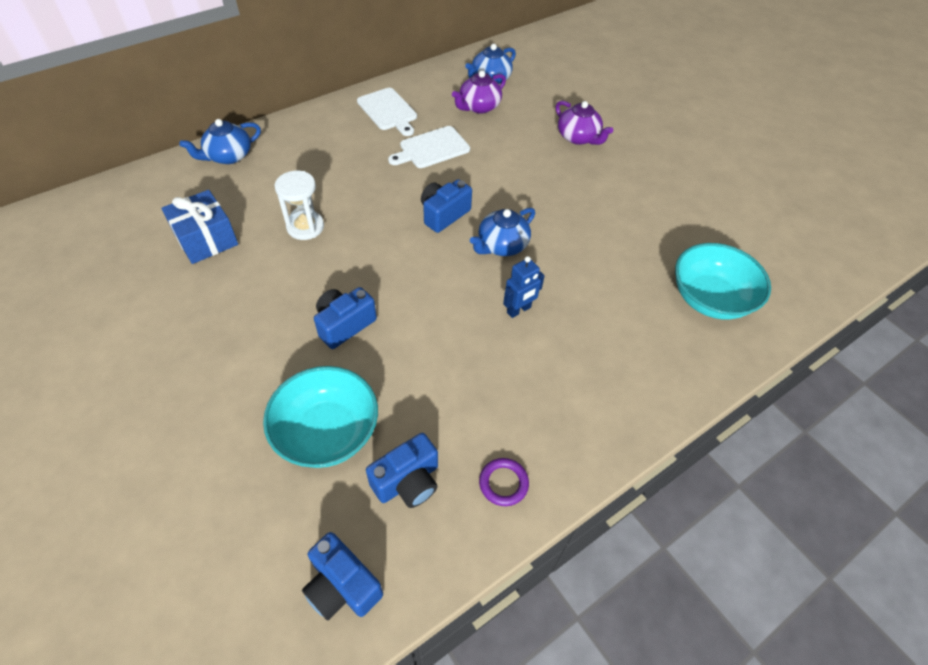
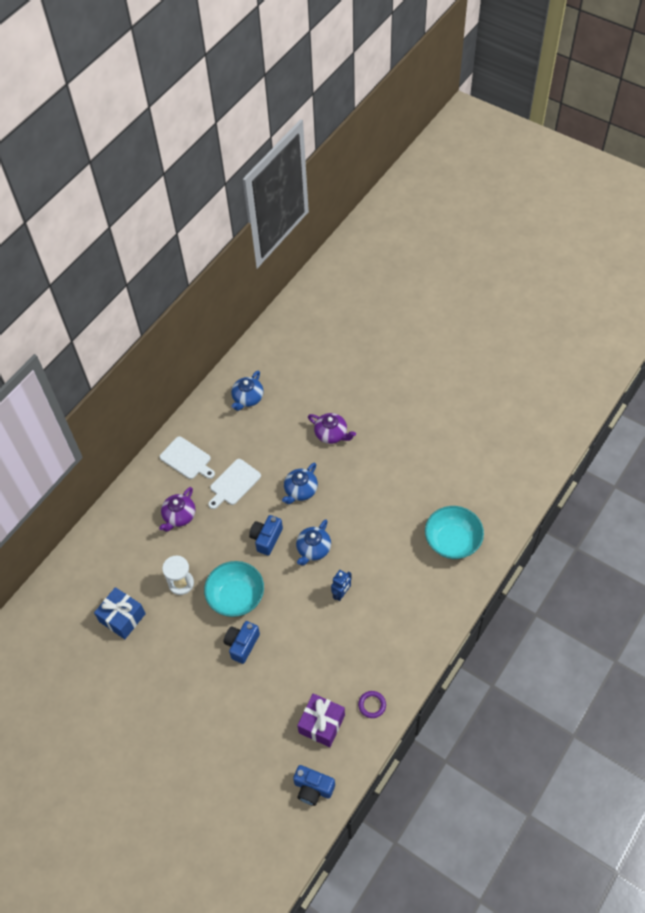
camera: 15 degrees left, 5 degrees up
(228, 156) = (96, 545): blue teapot -> blue teapot (300, 490)
(327, 432) = (266, 714): turquoise bowl -> turquoise bowl (236, 597)
(407, 481) = (321, 724): blue camera -> purple gift
(478, 107) = (250, 430): purple teapot -> purple teapot (179, 516)

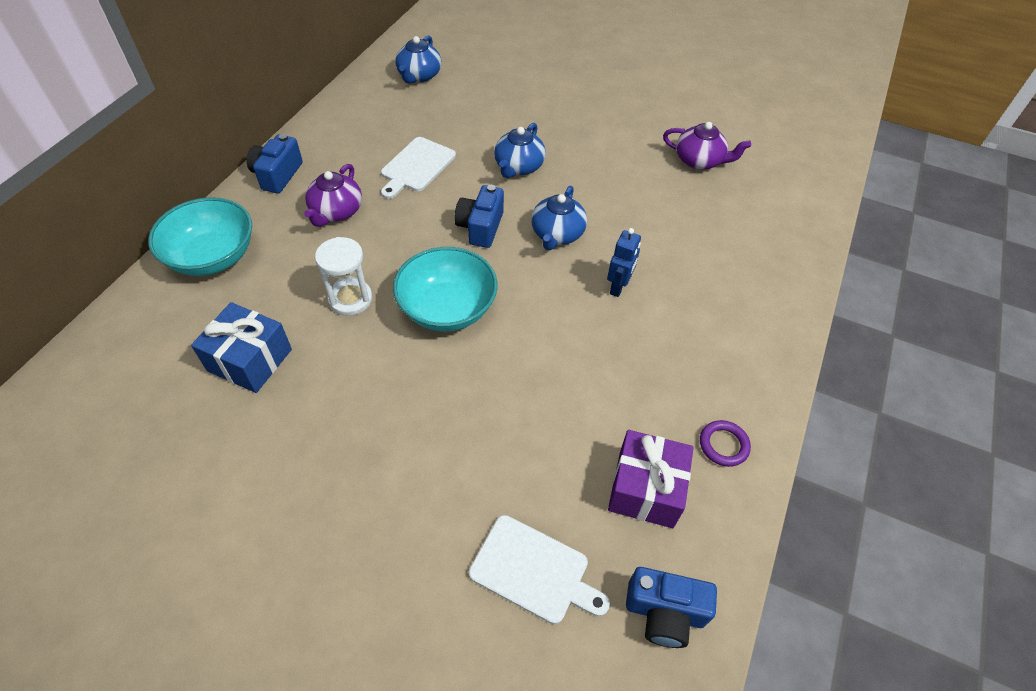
camera: 15 degrees left, 5 degrees down
(187, 459) = (340, 144): white cutting board -> white cutting board (534, 571)
(242, 644) = (471, 377): blue camera -> blue camera (277, 175)
(331, 434) = (546, 104): purple teapot -> purple teapot (699, 161)
(452, 541) = (759, 206): turquoise bowl -> turquoise bowl (213, 257)

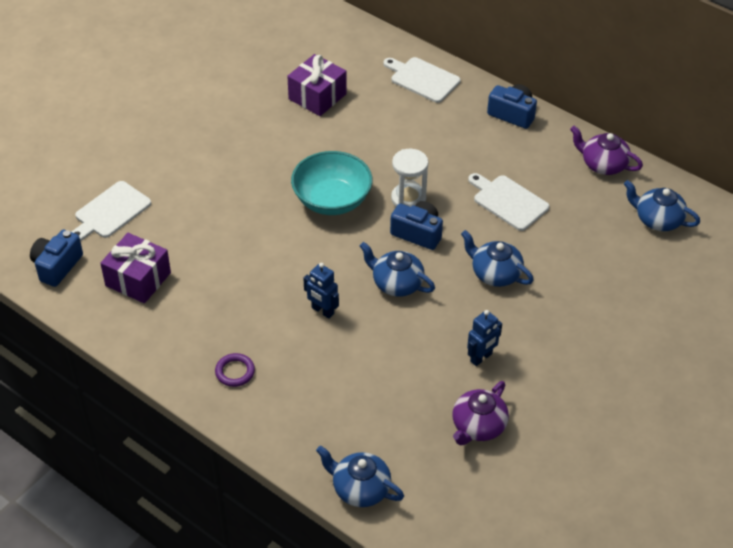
camera: 105 degrees right, 5 degrees down
(213, 257) = (422, 79): turquoise bowl -> white cutting board
(250, 360) = (317, 96): blue gift -> purple gift
(336, 212) = (458, 146): purple teapot -> purple teapot (603, 164)
(350, 299) = (358, 148): white hourglass -> white hourglass (408, 199)
(624, 166) = (481, 358): none -> blue robot
(723, 445) = (151, 334): purple ring -> purple ring (235, 372)
(807, 225) = (360, 488): none -> blue teapot

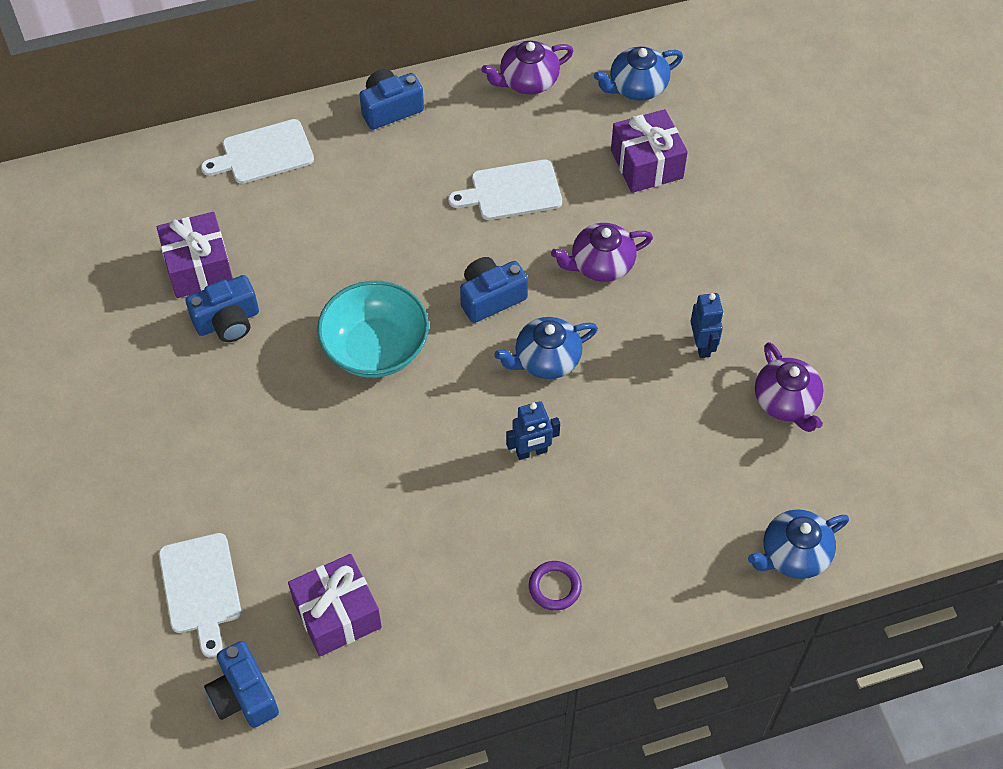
camera: 55 degrees left, 10 degrees up
(292, 128) = (228, 321): none -> blue camera
(408, 199) = (433, 276): white hourglass -> none
(495, 273) = (601, 264): blue teapot -> purple teapot
(599, 256) = (646, 164): none -> purple gift

